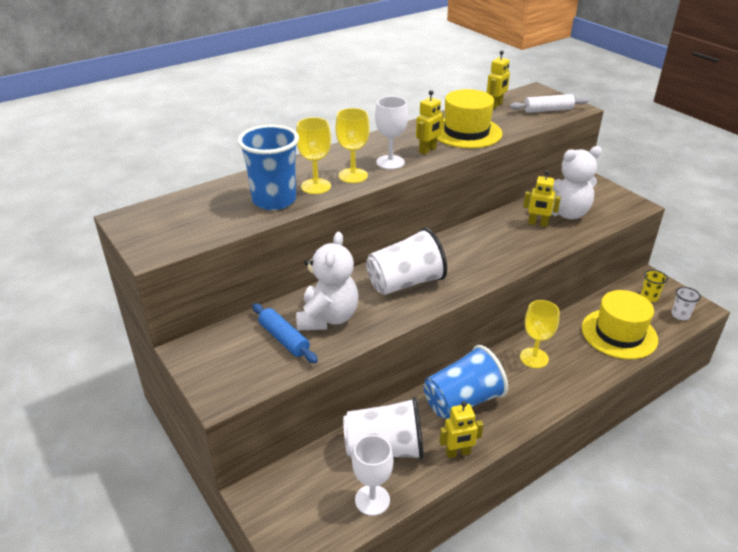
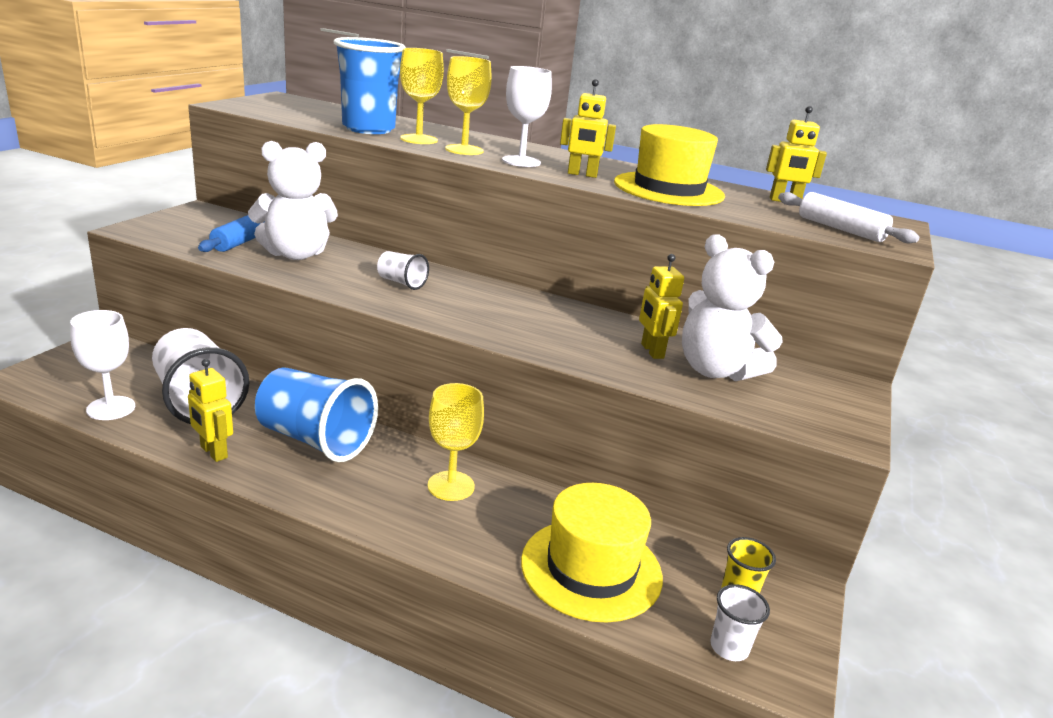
camera: 55 degrees right, 10 degrees down
(405, 283) = (401, 283): white cup -> white cup, size x0.47

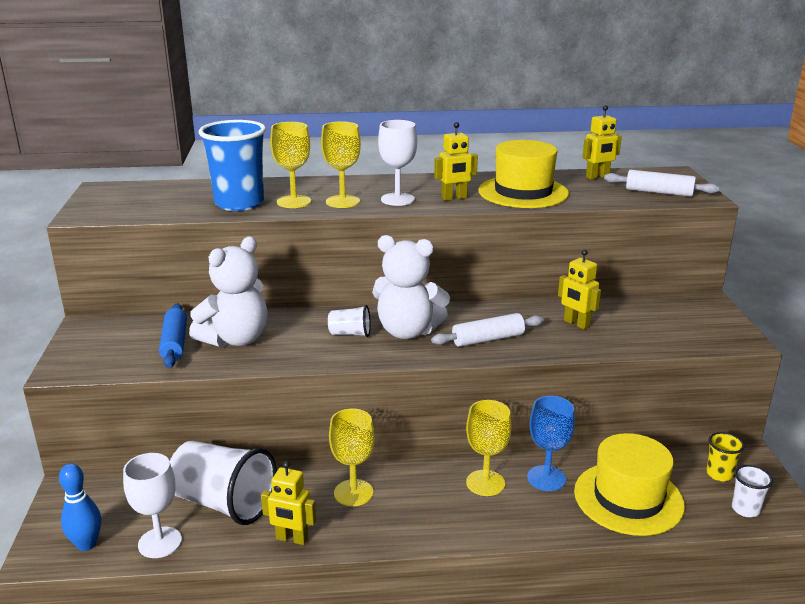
camera: 25 degrees left, 0 degrees up
(60, 386) = (86, 544): none -> blue bowling pin
(315, 440) = (353, 493): blue cup -> yellow goblet
(521, 509) = (546, 478): none -> blue goblet
(531, 331) = (488, 339): none -> white rolling pin
(716, 371) = (627, 323): white teddy bear -> white teddy bear (407, 331)

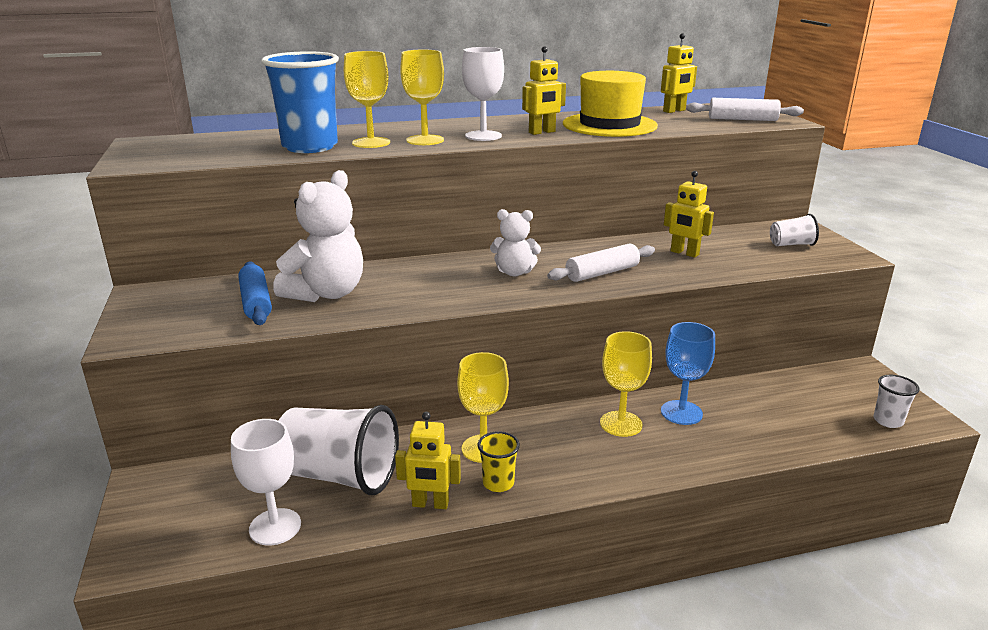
camera: 10 degrees left, 0 degrees up
(86, 544) = (184, 540): blue bowling pin -> none
(350, 334) = (453, 279): white cup -> white cup (791, 244)
(407, 331) = (514, 272): white teddy bear -> white teddy bear, size x0.59
(628, 498) = (771, 423): yellow hat -> none
(719, 474) = (848, 391): yellow cup -> yellow cup (498, 483)

